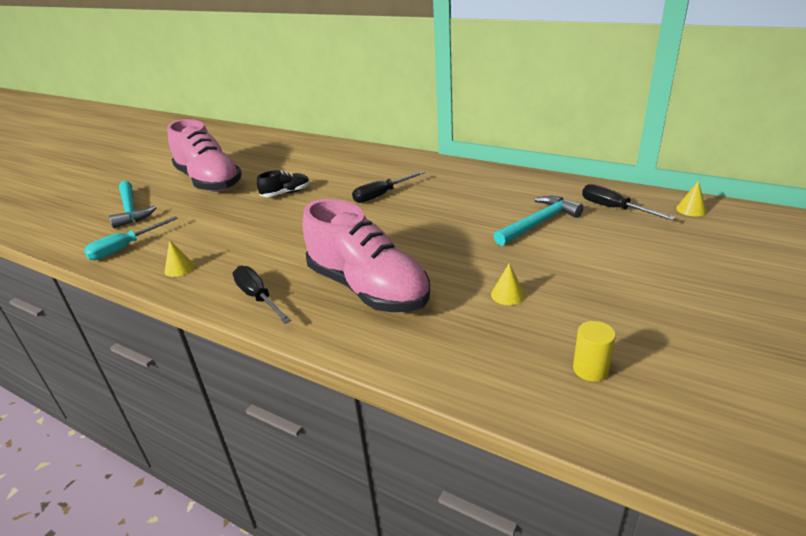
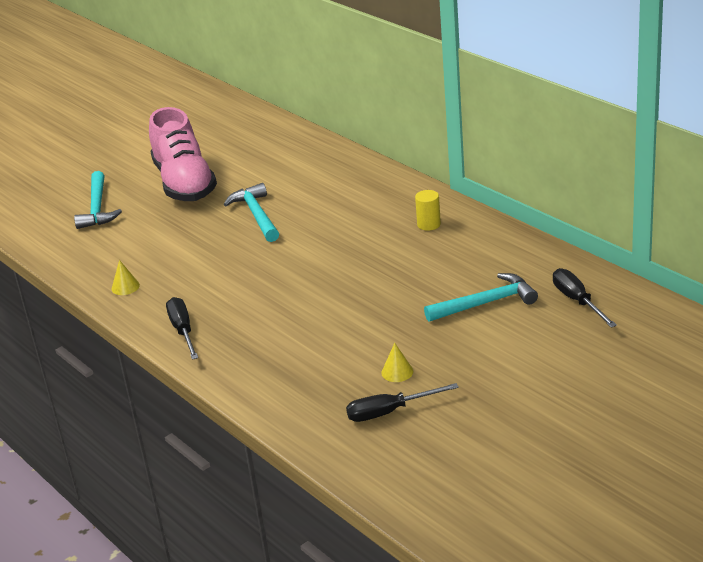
camera: 20 degrees right, 0 degrees up
(125, 248) = (82, 254): turquoise screwdriver -> none
(286, 193) = (256, 215): black shoe -> turquoise hammer
(368, 288) = (280, 341): pink shoe -> none
(381, 195) = (352, 237): black screwdriver -> black screwdriver (389, 412)
(590, 369) = (414, 447): yellow cylinder -> yellow cylinder (429, 224)
(691, 209) = (656, 318): yellow cone -> none

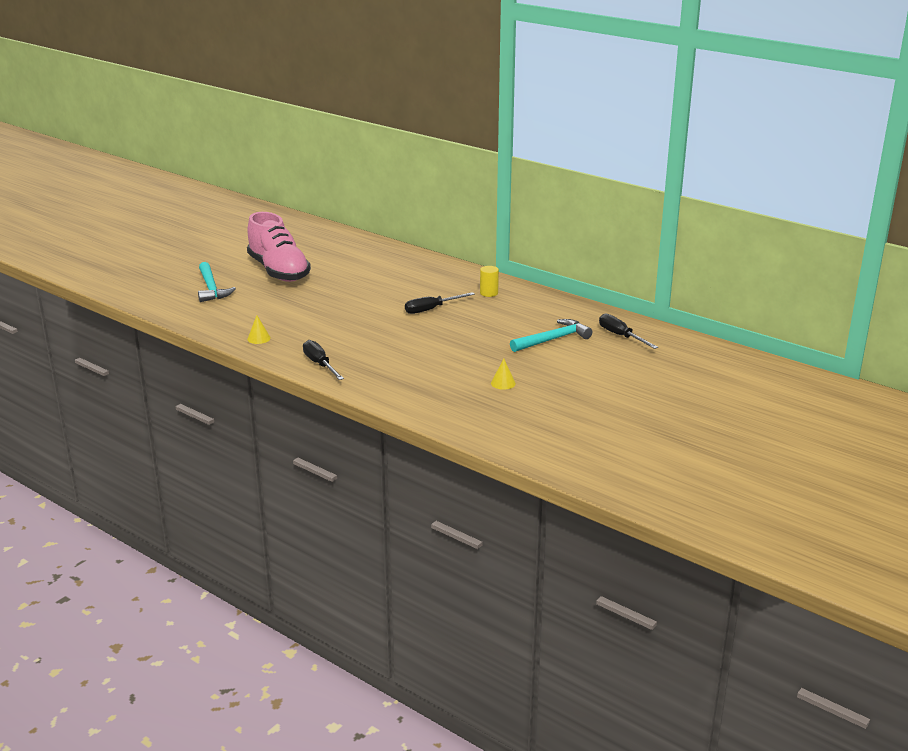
camera: 15 degrees left, 5 degrees down
(256, 215) = (348, 290): turquoise hammer -> none
(389, 412) = (507, 407): black screwdriver -> black screwdriver (431, 309)

